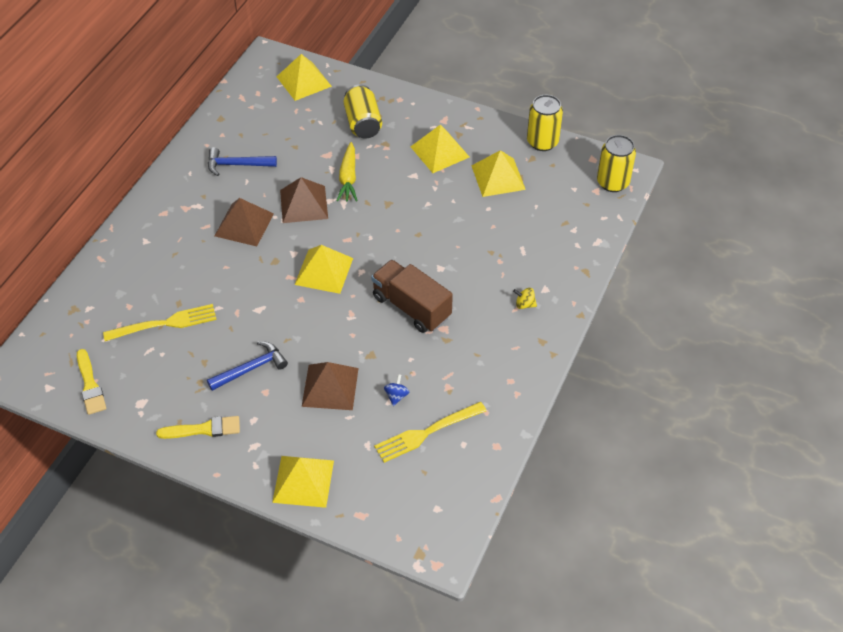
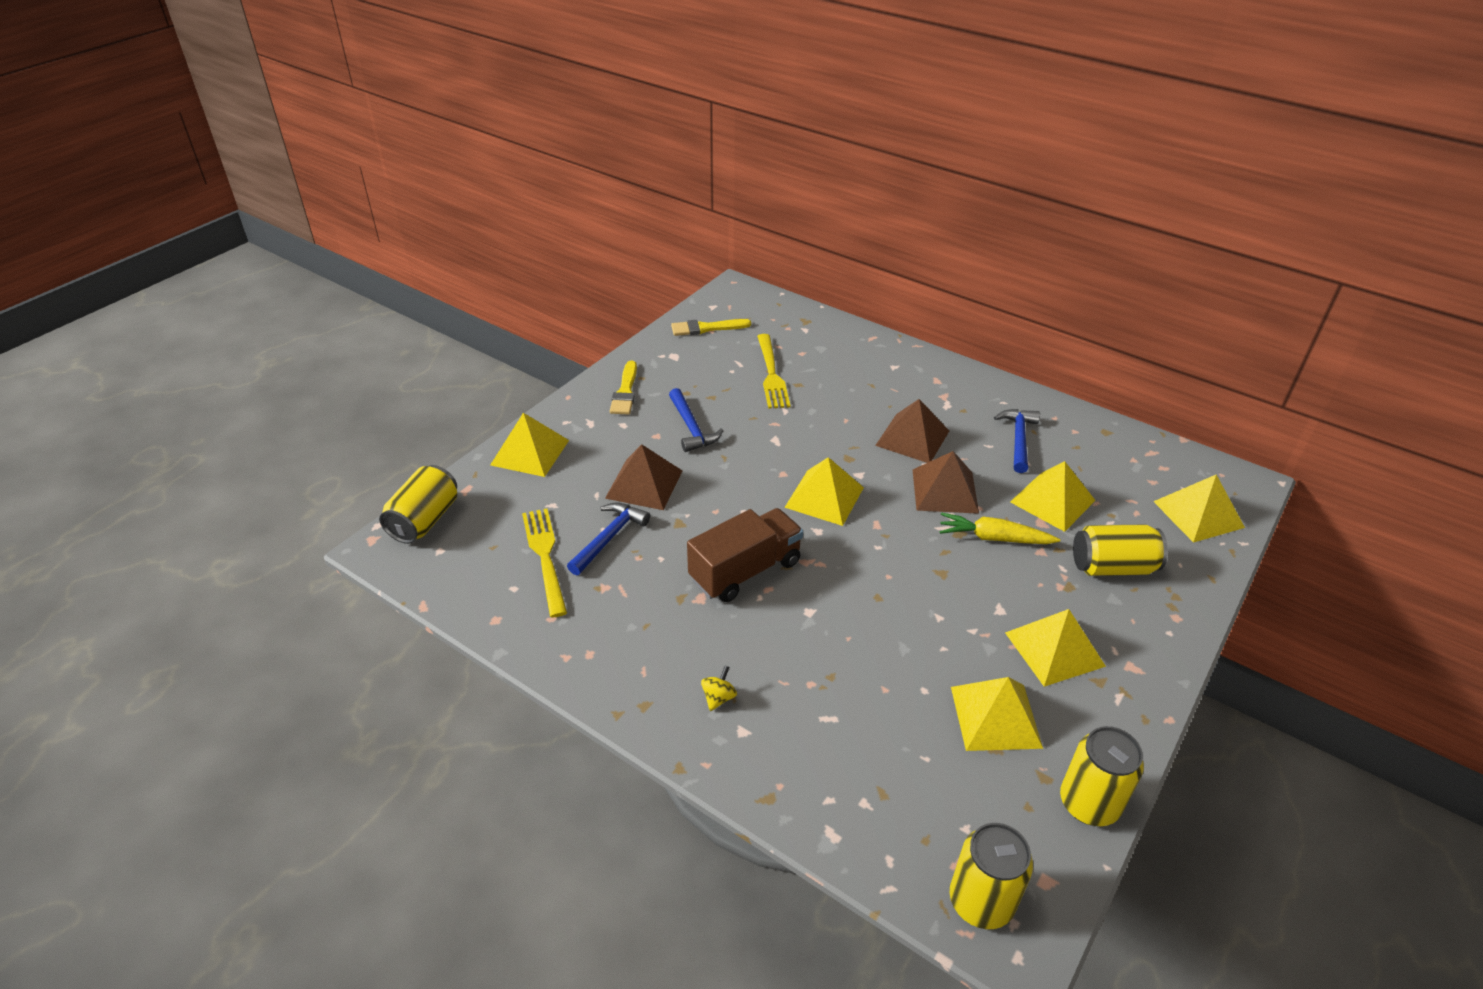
camera: 100 degrees right, 10 degrees down
(304, 148) = (1052, 501): none -> yellow pyramid
(396, 396) = (609, 537): blue spinning top -> blue hammer
(405, 533) = (424, 520): none -> yellow can

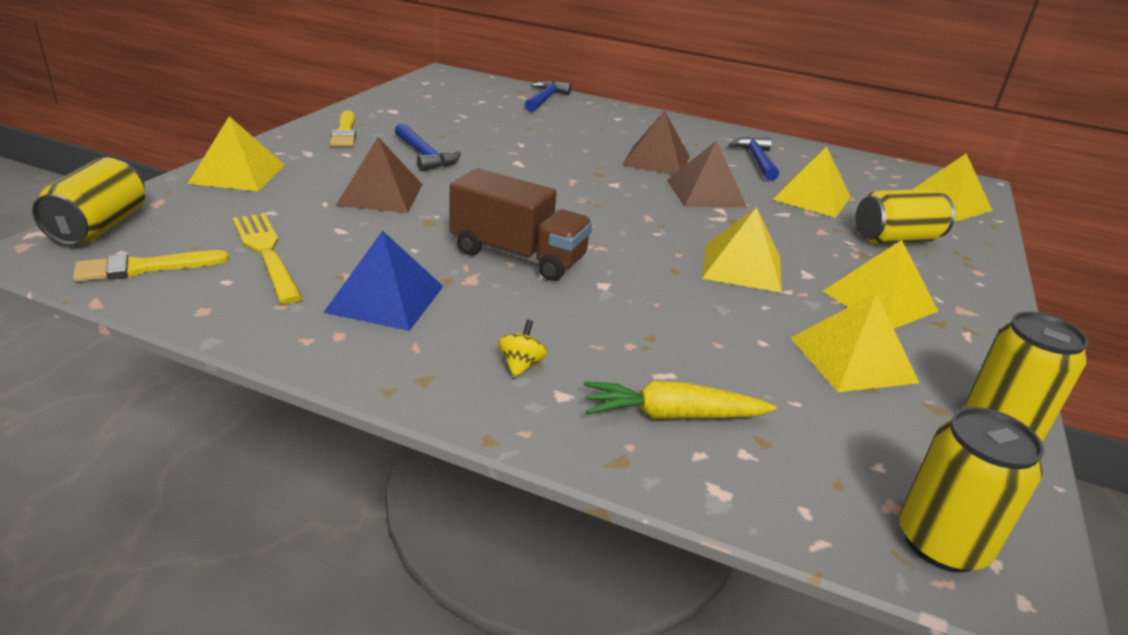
camera: 15 degrees left, 10 degrees down
(609, 537) = (347, 235): blue hammer -> blue hammer (545, 99)
(629, 616) = (385, 298): none -> blue pyramid
(706, 328) = (422, 94): yellow brush -> yellow brush (144, 268)
(745, 571) = (518, 256): brown truck -> brown truck turned 75 degrees clockwise
(771, 374) = (499, 122): yellow fork -> none
(824, 497) = (585, 200): yellow pyramid -> yellow pyramid (742, 267)
(994, 538) = (771, 223): yellow carrot -> yellow carrot (672, 415)

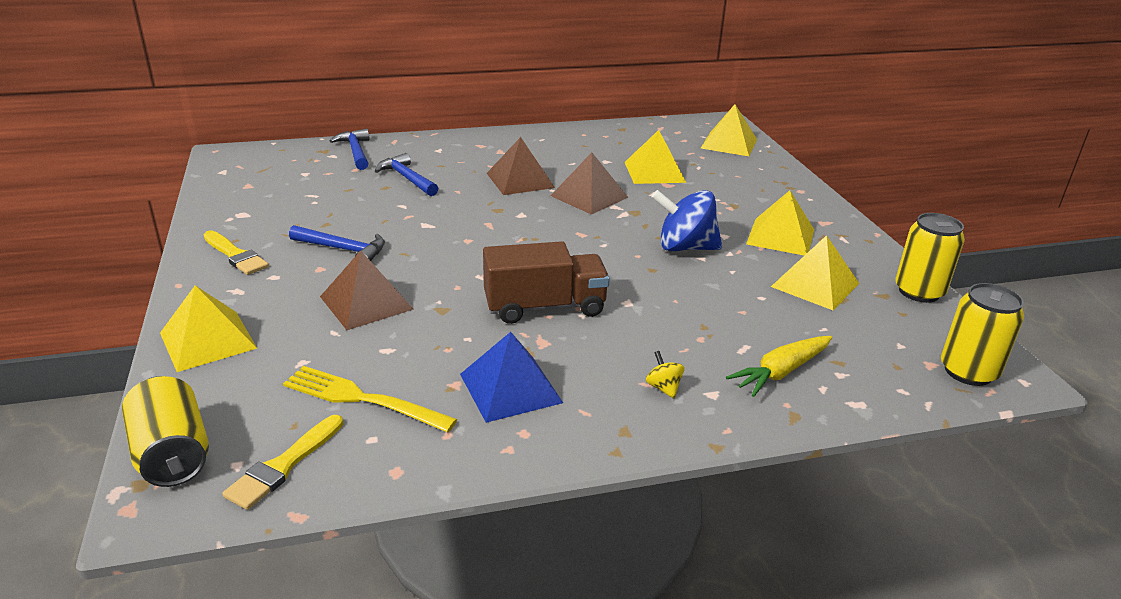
camera: 35 degrees left, 0 degrees up
(742, 267) = (685, 247): yellow pyramid -> blue spinning top
(757, 160) = (583, 152): blue hammer -> blue hammer (406, 178)
(895, 239) = (736, 185): yellow can -> none

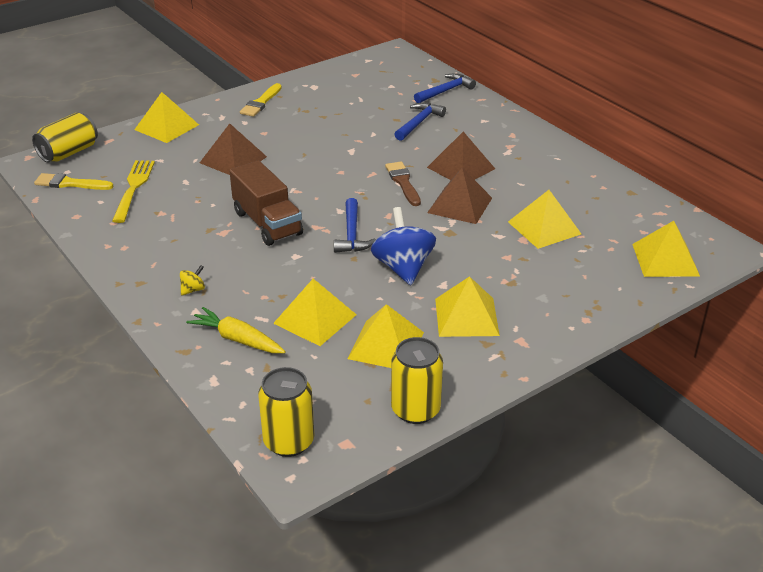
camera: 70 degrees right, 5 degrees up
(343, 249) = (293, 132): blue hammer -> blue hammer (352, 234)
(510, 388) = (166, 232): blue pyramid -> none
(522, 212) = (403, 182): none -> brown brush
(756, 314) = (315, 318): none -> yellow pyramid

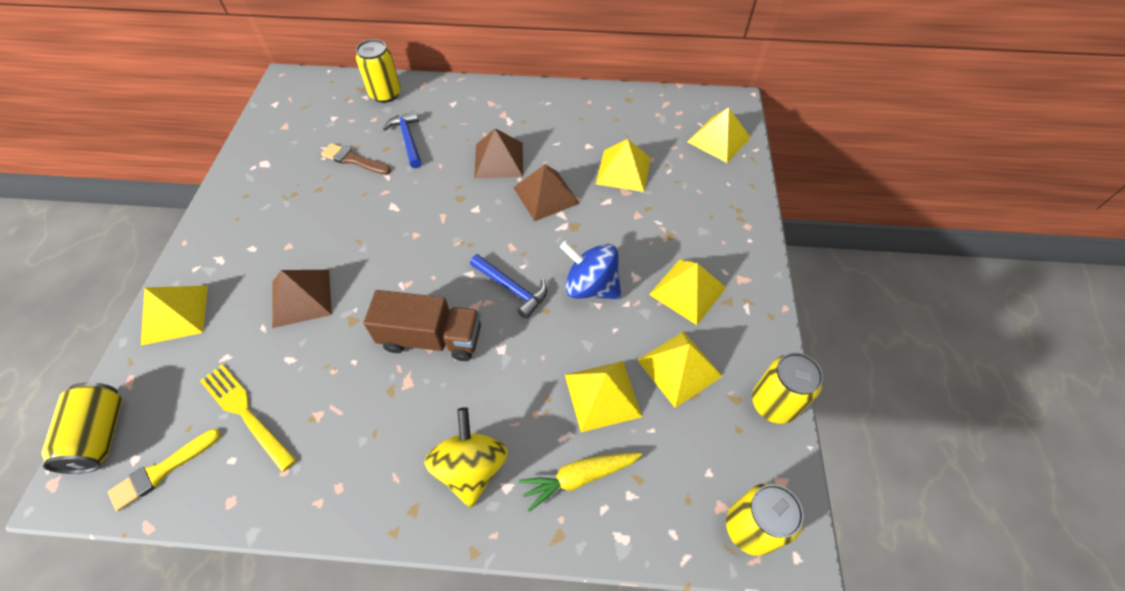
camera: 50 degrees left, 20 degrees up
(193, 290) = (471, 467): yellow spinning top -> yellow spinning top, size x2.30
(261, 102) = (237, 215): yellow brush -> none
(403, 182) = (478, 206): brown brush -> brown brush (353, 160)
(446, 91) = (385, 94): blue hammer -> yellow can

